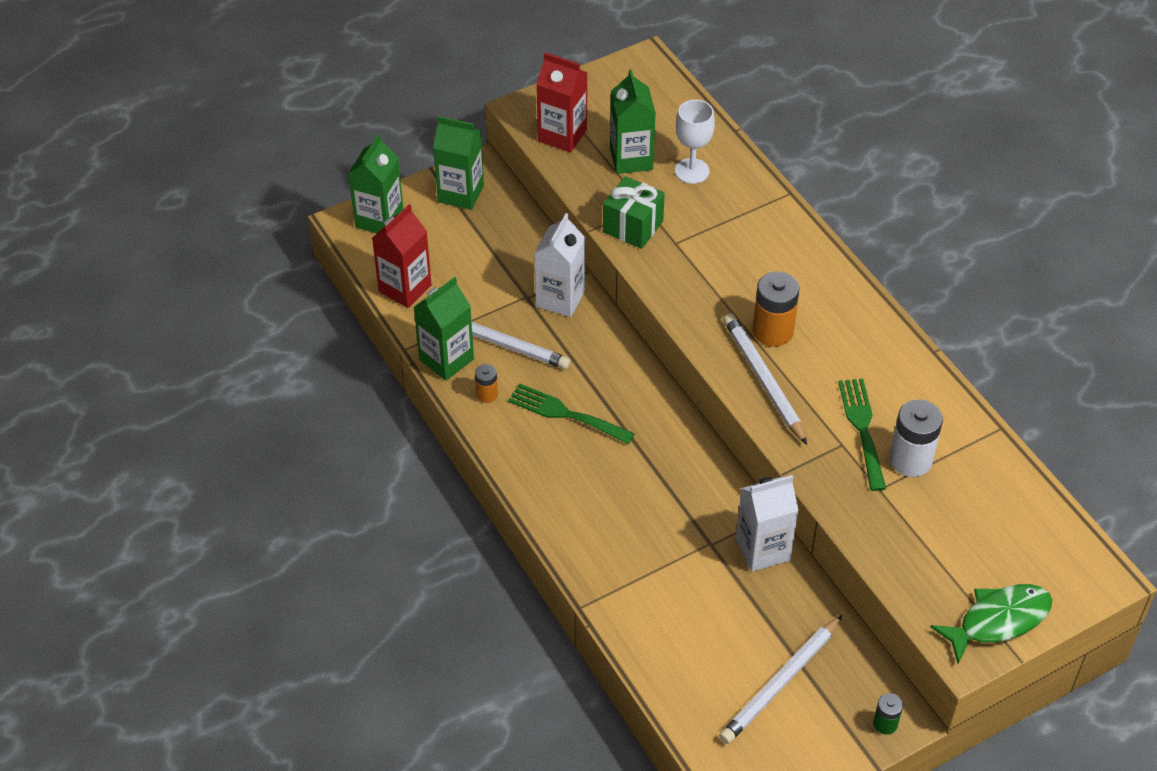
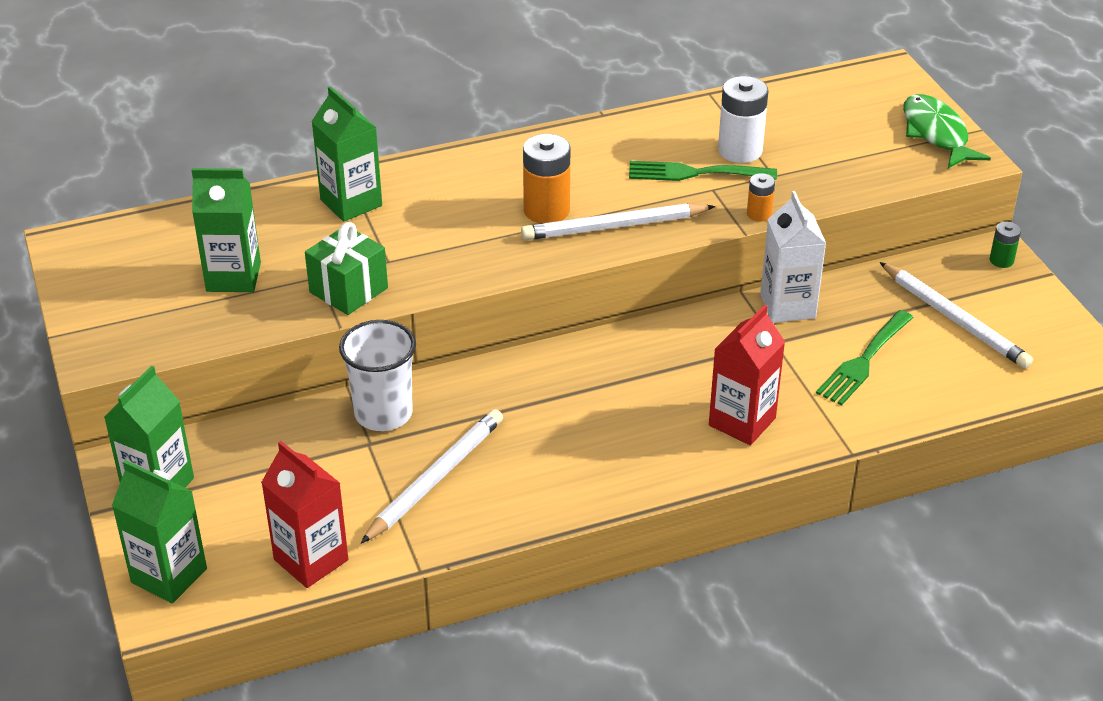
camera: 80 degrees left, 10 degrees down
(446, 359) = (451, 530): green carton -> green carton (351, 203)
(487, 394) = (520, 497): orange battery -> orange battery (759, 214)
(560, 299) = (383, 413): white carton -> white cup
(562, 135) = (162, 329): red carton -> red carton (742, 422)
(565, 414) = (569, 431): green fork -> green fork (863, 361)
(692, 171) = (277, 233): white goblet -> none

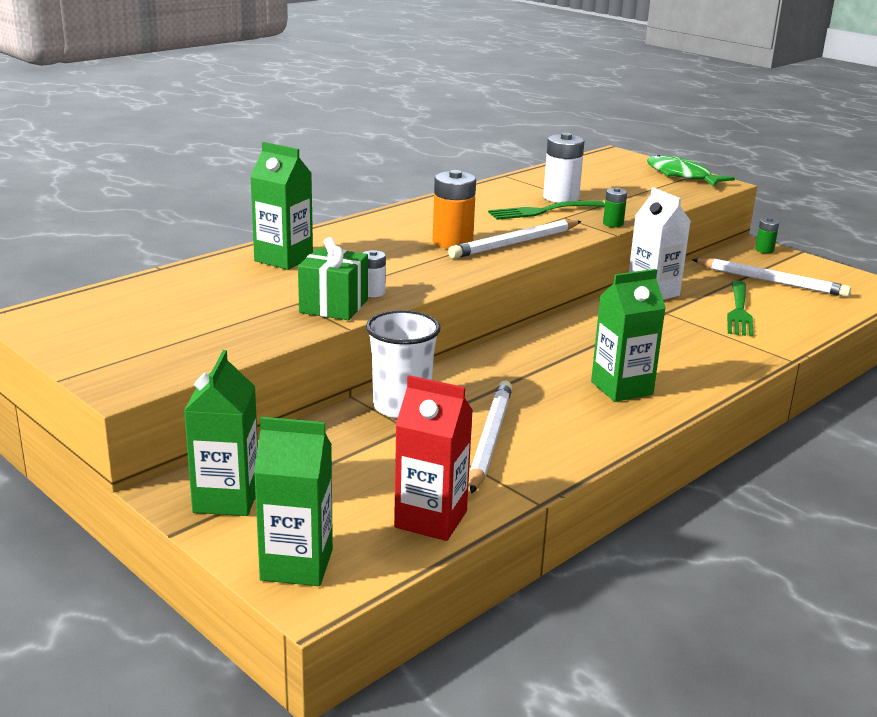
camera: 25 degrees left, 15 degrees down
(233, 277) = (217, 314): green carton -> green carton (621, 388)
(401, 277) = (373, 292): none -> white battery
(742, 422) = (694, 358): red carton -> none
(759, 214) = (613, 224): orange battery -> green battery

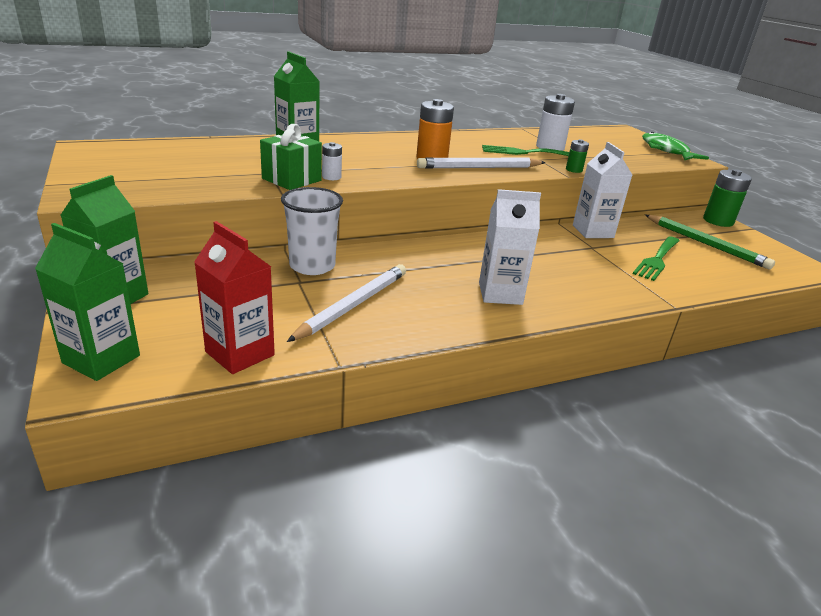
camera: 20 degrees right, 5 degrees up
(621, 388) = (500, 293): green carton -> white carton
(764, 250) = (718, 221): green battery -> green battery, size x1.86
(771, 281) = (706, 244): white pencil -> green pencil

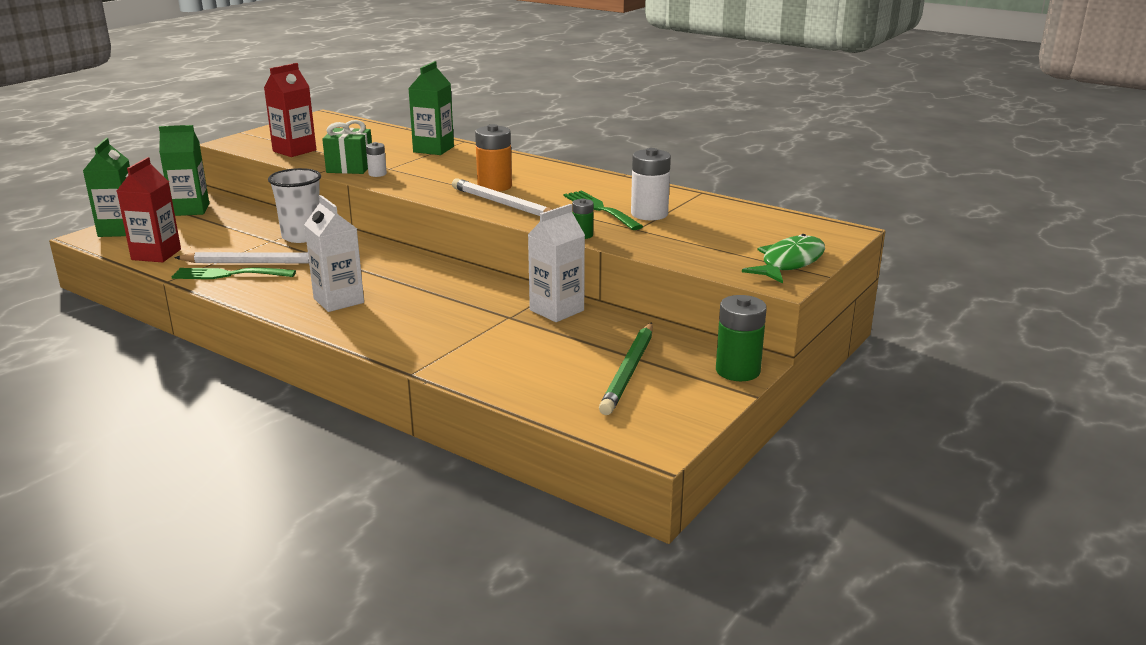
camera: 60 degrees right, 5 degrees down
(185, 183) = (294, 151): none -> red carton
(657, 260) = (527, 351): green fork -> green fork (228, 274)

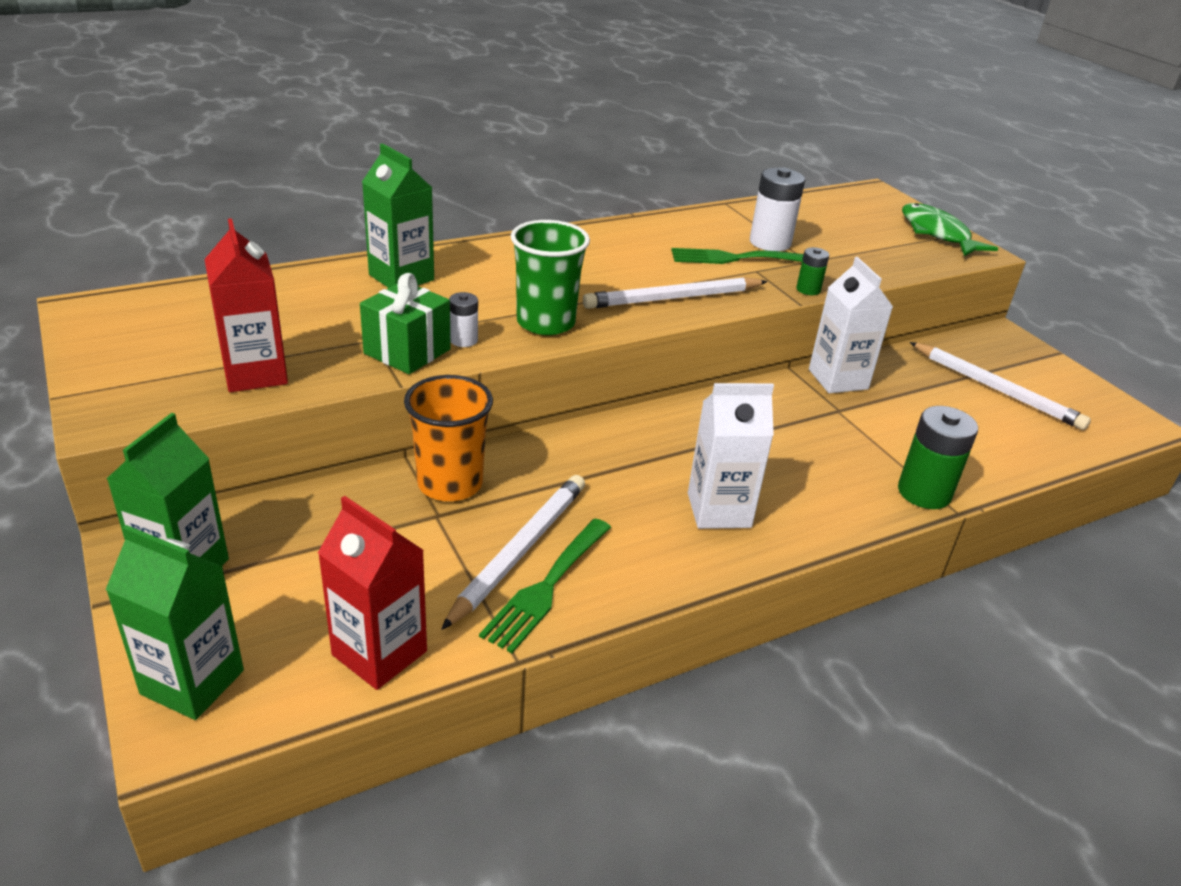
camera: 65 degrees left, 10 degrees up
(302, 236) = (450, 483): white cup -> orange cup
(423, 184) = (546, 322): none -> green cup
(494, 186) = (602, 285): orange battery -> none
(629, 371) = (996, 389): green pencil -> white pencil
(737, 371) = (1012, 342): green battery -> green battery (924, 492)

